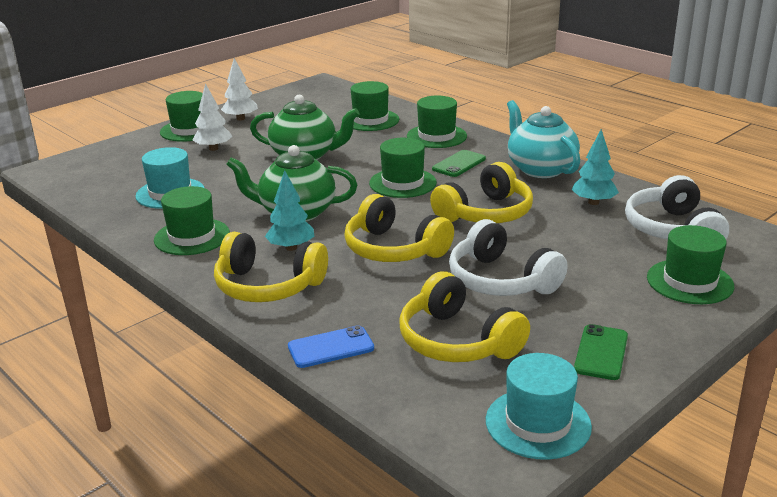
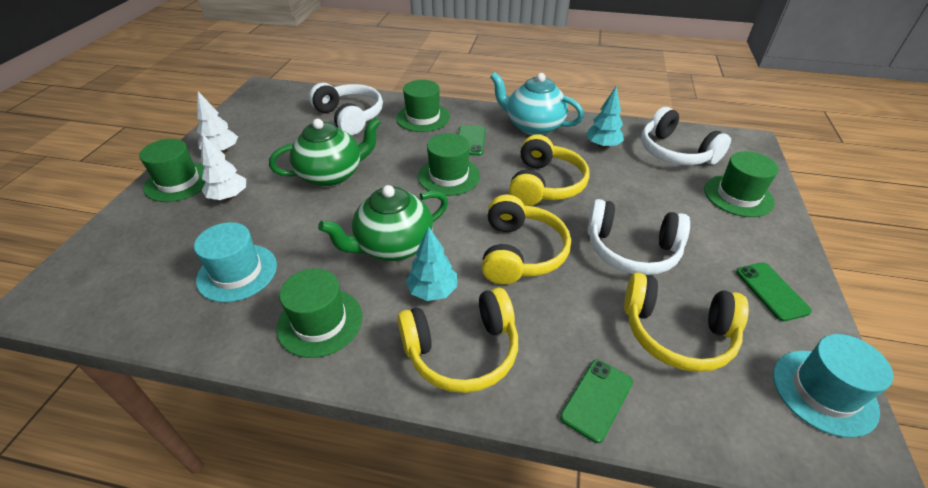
camera: 35 degrees left, 15 degrees up
(331, 347) = (597, 399): blue phone -> green phone
(370, 120) = (350, 117): green hat -> white headphones
(394, 249) = (520, 252): yellow headphones -> yellow headphones turned 90 degrees counterclockwise

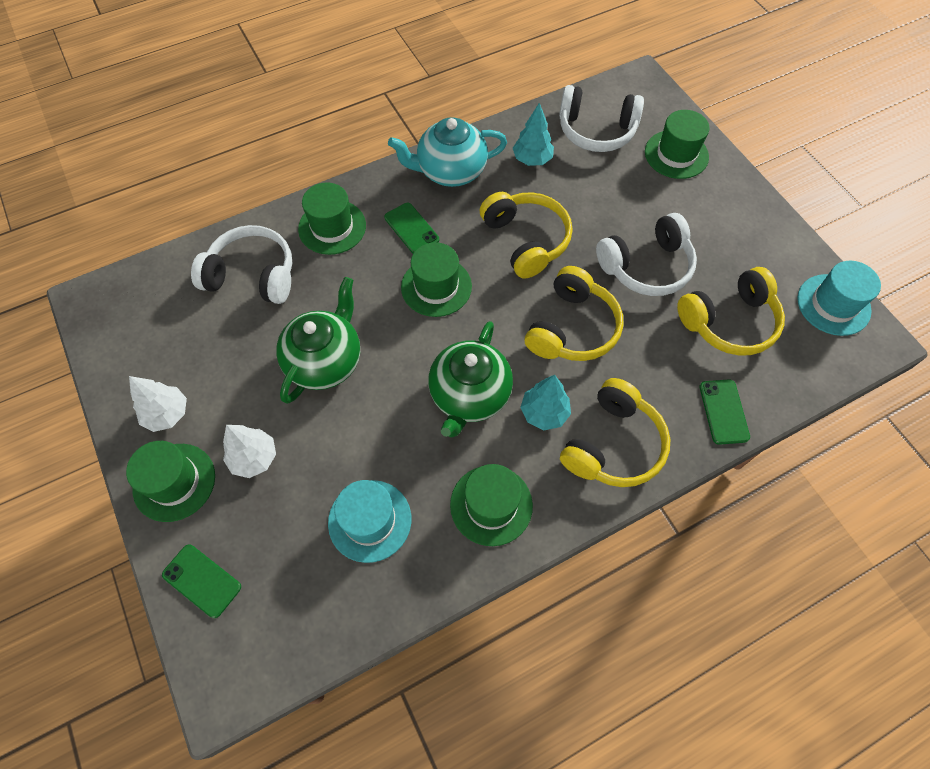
camera: 40 degrees left, 20 degrees up
(520, 252) = (572, 328): yellow headphones -> yellow headphones turned 60 degrees clockwise
(771, 291) = (758, 240): green phone -> green phone (202, 580)

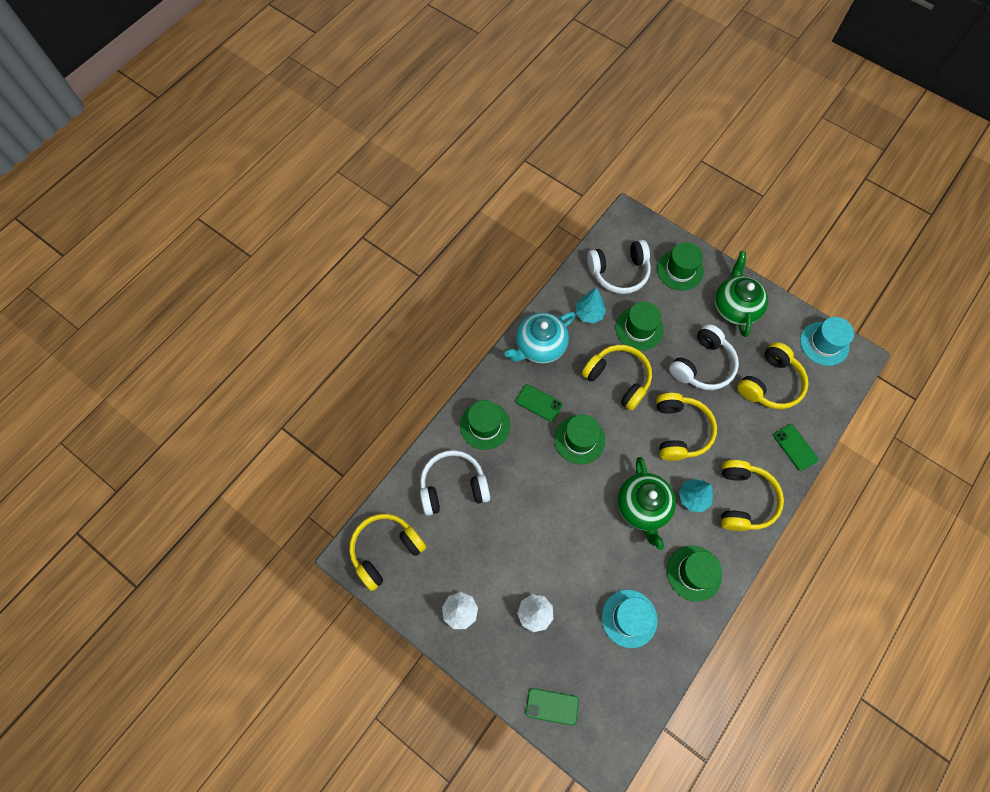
camera: 25 degrees left, 5 degrees up
(130, 309) = (386, 550): none -> yellow headphones
(174, 482) = (494, 654): green hat -> green hat (639, 328)
(325, 361) = (539, 526): green teapot -> green teapot (734, 307)

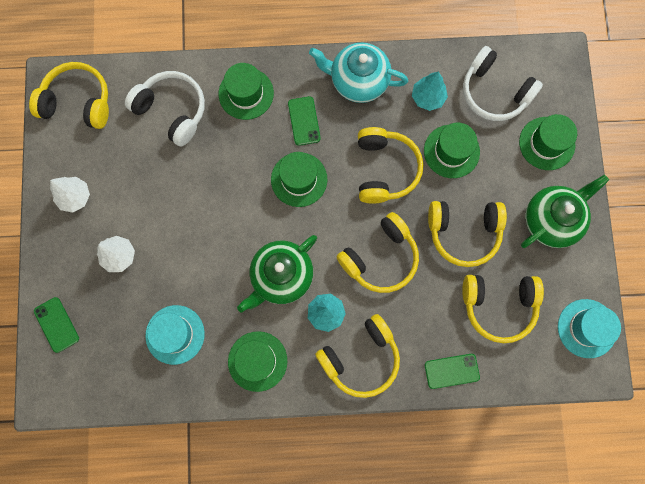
camera: 50 degrees right, 10 degrees up
(702, 365) = (463, 232): white headphones -> yellow headphones
(795, 447) = (451, 371): green phone -> green phone turned 60 degrees clockwise

